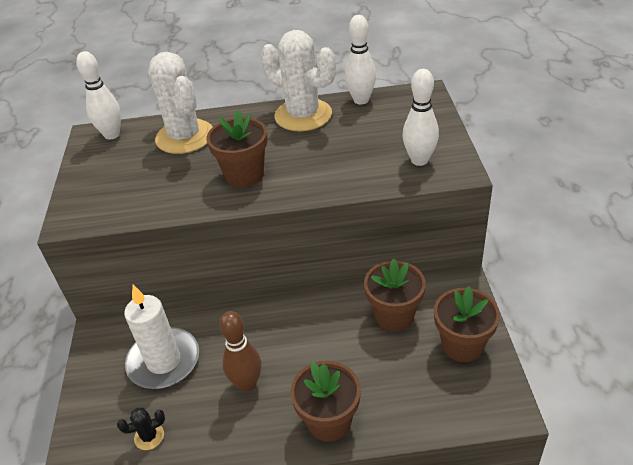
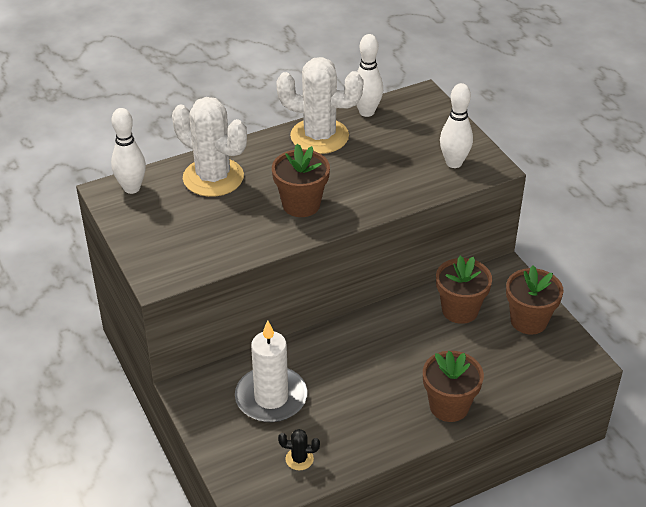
camera: 25 degrees left, 0 degrees up
(149, 436) = (299, 459): black cactus -> black cactus turned 45 degrees clockwise
(247, 384) = (361, 396): brown bowling pin -> none

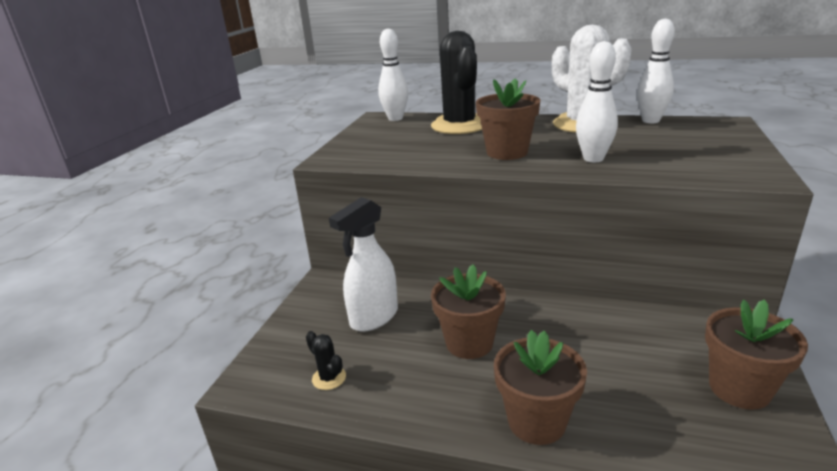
camera: 45 degrees right, 15 degrees down
(213, 177) = (459, 125): white cactus -> black cactus
(271, 397) = (374, 318): white candle -> white spray bottle
(454, 163) = (713, 164): white bowling pin -> white bowling pin (593, 159)
(460, 310) = (648, 337): brown flower pot -> brown flower pot (469, 343)

